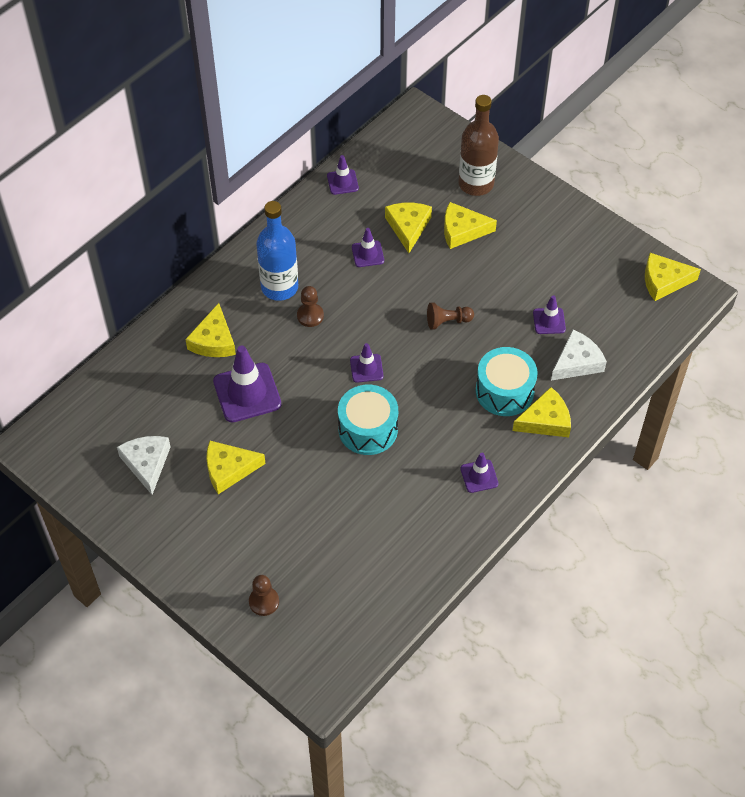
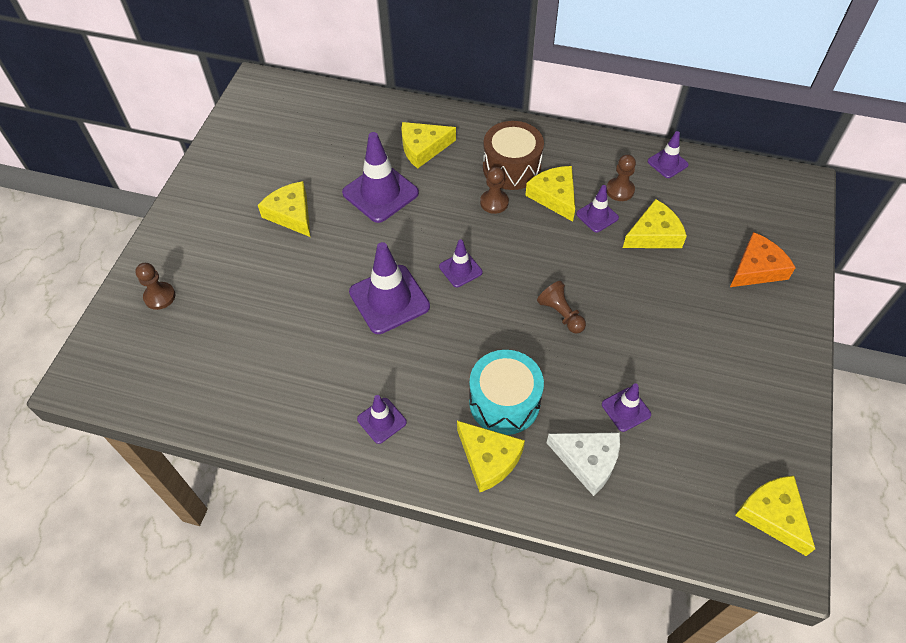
camera: 65 degrees right, 0 degrees up
(147, 464) = (271, 158): white cheese -> none
(279, 287) = (511, 168): blue bottle -> brown drum
(351, 226) = (620, 190): none -> brown pawn
(368, 429) = (389, 299): turquoise drum -> purple traffic cone
(462, 230) = (686, 281): yellow cheese -> yellow cheese (554, 196)
(476, 184) = (757, 268): brown bottle -> orange cheese

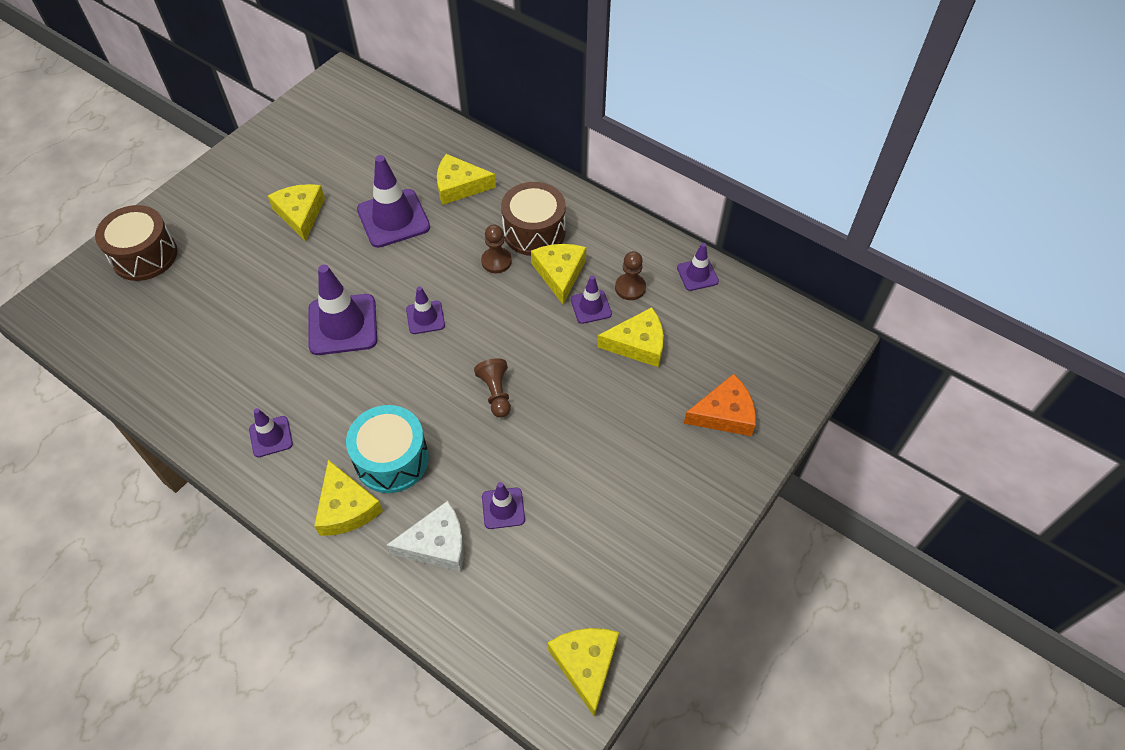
camera: 20 degrees right, 0 degrees up
(159, 296) = (144, 255): brown pawn -> brown drum
(588, 461) = (437, 544): white cheese -> white cheese turned 60 degrees counterclockwise

